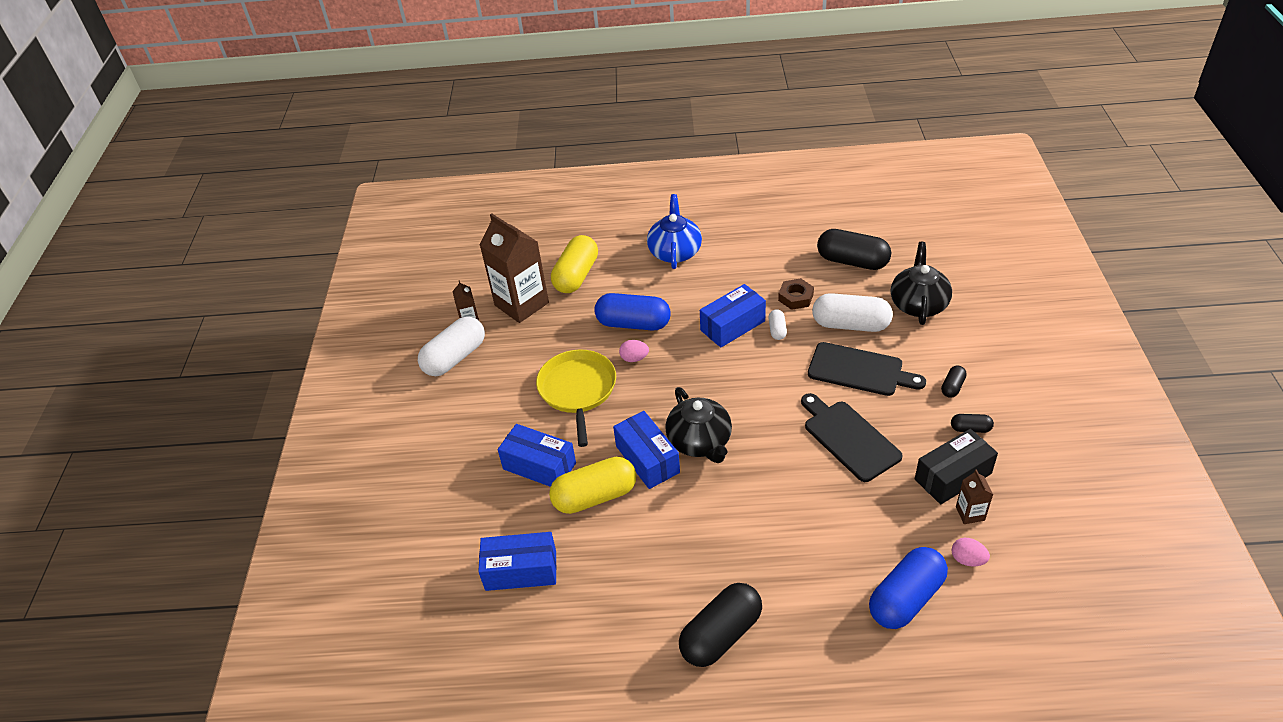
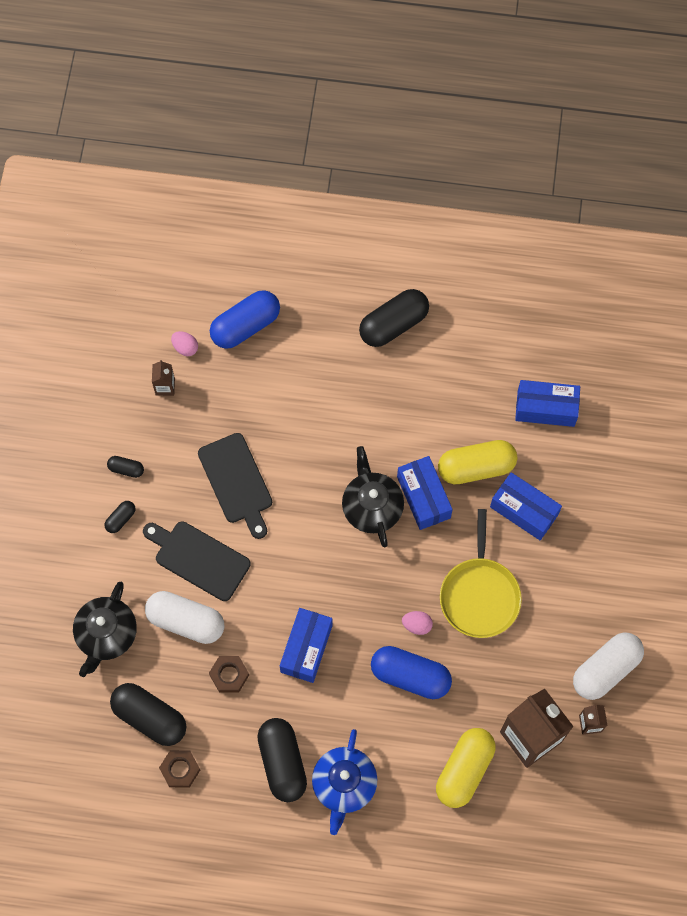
camera: 175 degrees left, 25 degrees up
(730, 255) = (282, 762): none -> black capsule
(732, 325) = (306, 648): blue box -> blue box turned 45 degrees counterclockwise
(777, 330) = (262, 631): white capsule -> none
(812, 238) = (180, 769): none -> brown nut
(953, 476) = (163, 424): black box -> none

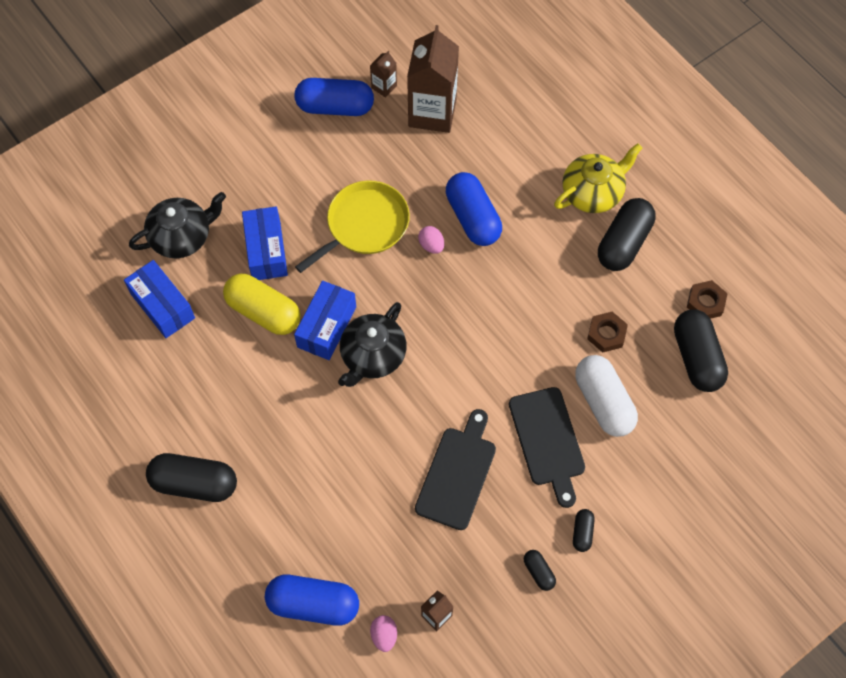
camera: 135 degrees left, 5 degrees down
(106, 635) = (677, 449): black teapot -> black teapot (182, 236)
(121, 519) = (582, 532): black capsule -> black capsule turned 75 degrees counterclockwise
(306, 648) = (529, 301): blue box -> none
(344, 785) = (593, 192): blue teapot -> yellow teapot
(464, 770) = (499, 131): yellow capsule -> none
(606, 669) = (335, 107): white capsule -> blue capsule

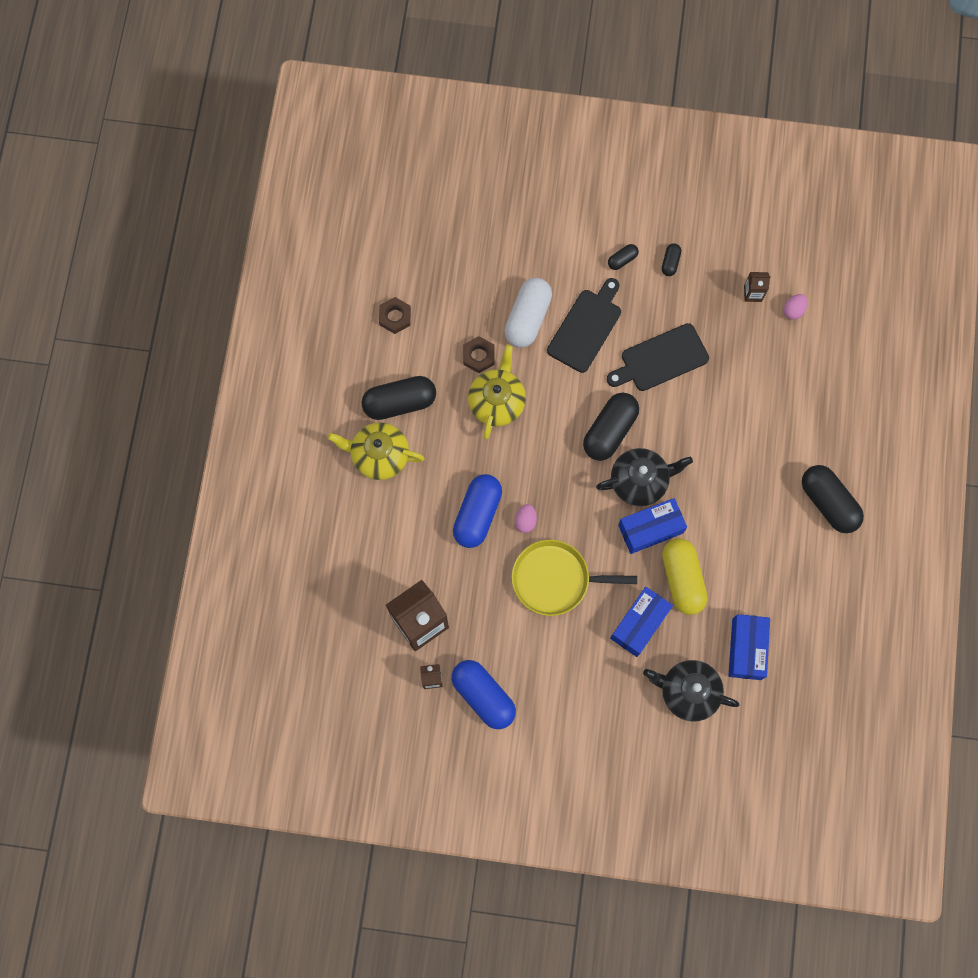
camera: 135 degrees left, 10 degrees up
(313, 604) = (818, 364): blue capsule -> none
(552, 312) = (497, 401): none -> yellow teapot
(696, 358) = (441, 290): black capsule -> black capsule (610, 431)

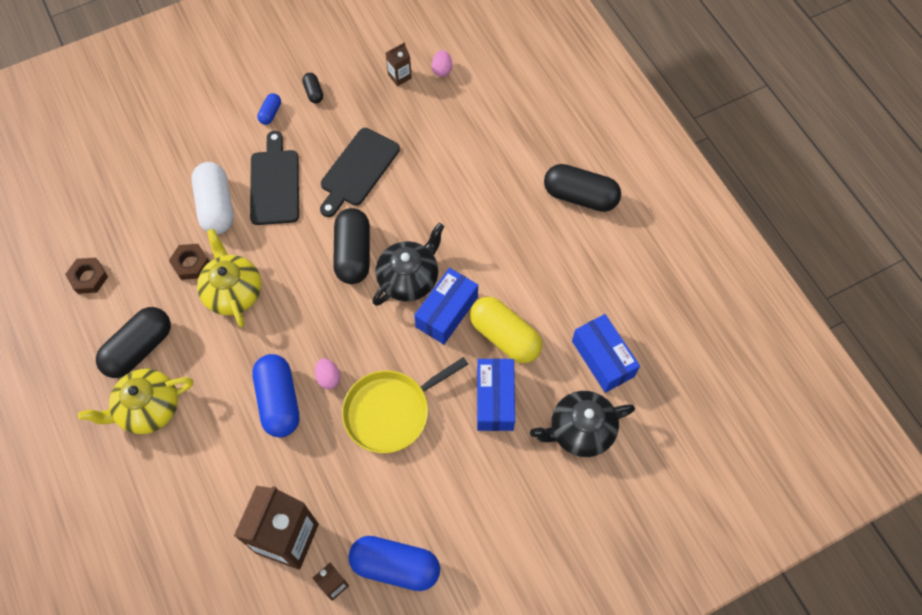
camera: 35 degrees left, 10 degrees down
(622, 260) = (270, 113): black capsule -> blue capsule

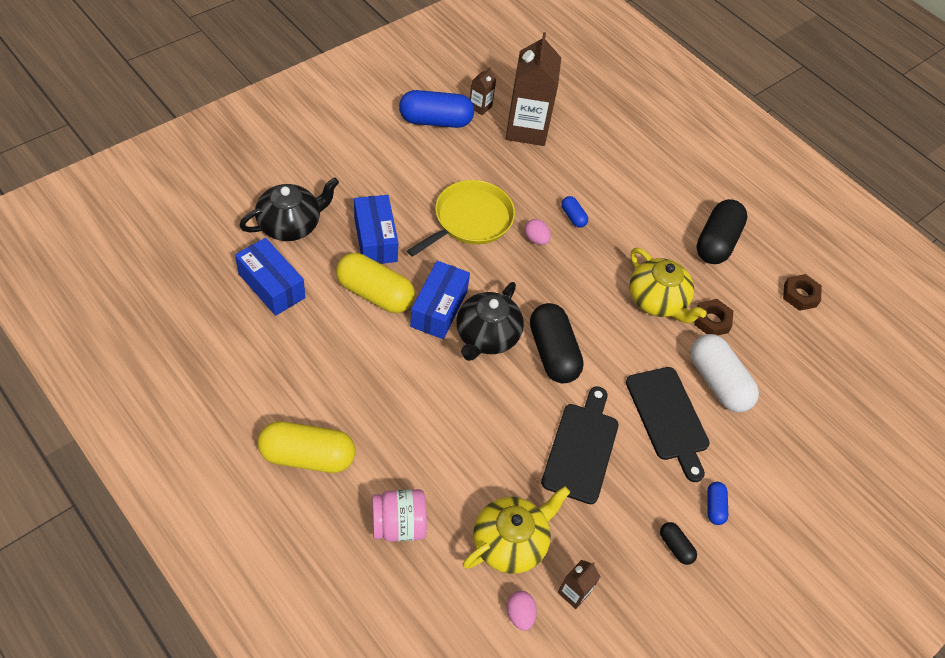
camera: 160 degrees right, 10 degrees down
(148, 408) = (682, 199): yellow teapot -> yellow teapot (510, 542)
(279, 401) = (573, 217): blue capsule -> blue capsule, size x0.47
(516, 137) = (398, 524): none -> pink jar
(580, 196) = (307, 456): black capsule -> yellow capsule

